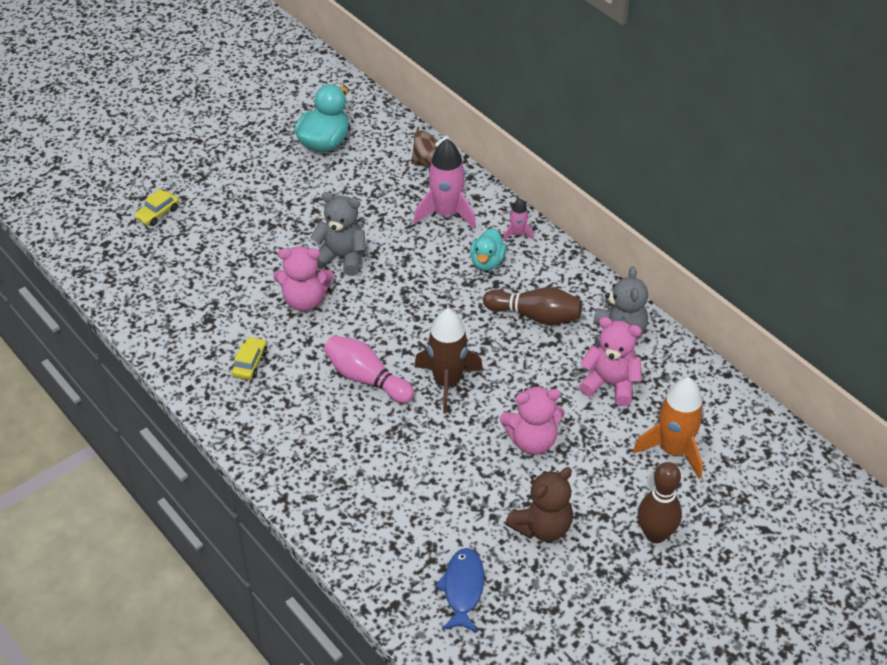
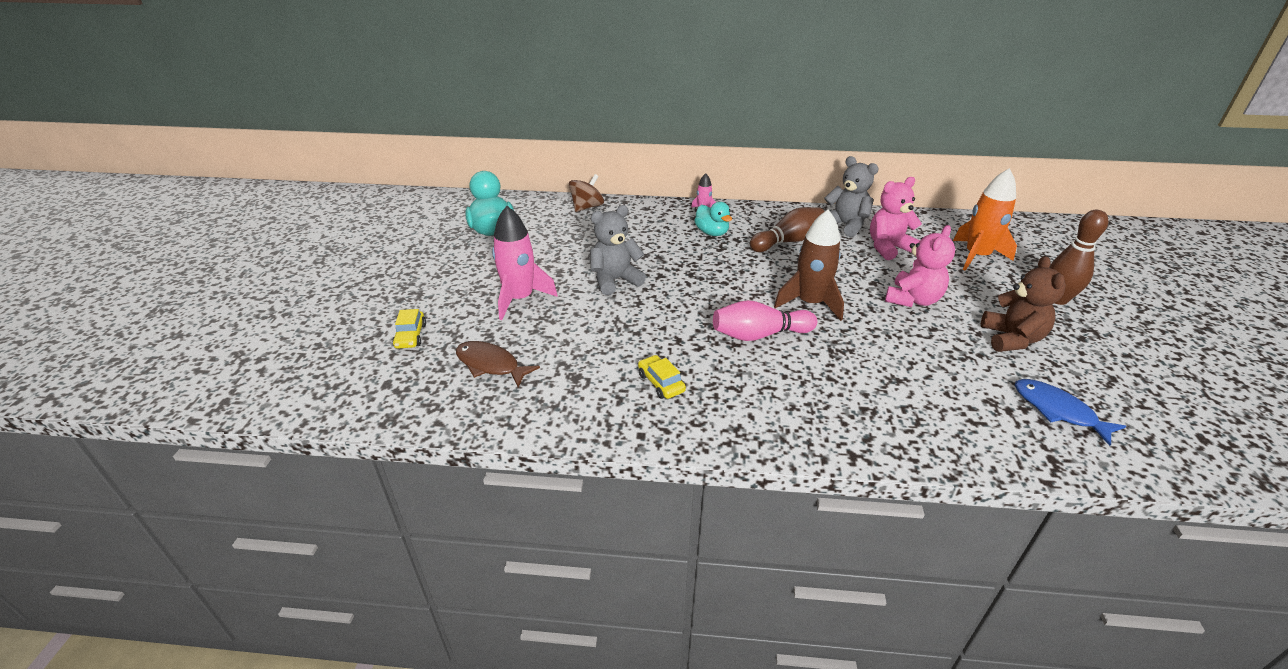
camera: 45 degrees left, 10 degrees down
(174, 272) = (491, 365): none -> brown fish
(304, 300) = (632, 318): pink teddy bear -> none
(446, 213) = (642, 224): pink rocket -> pink rocket (520, 299)

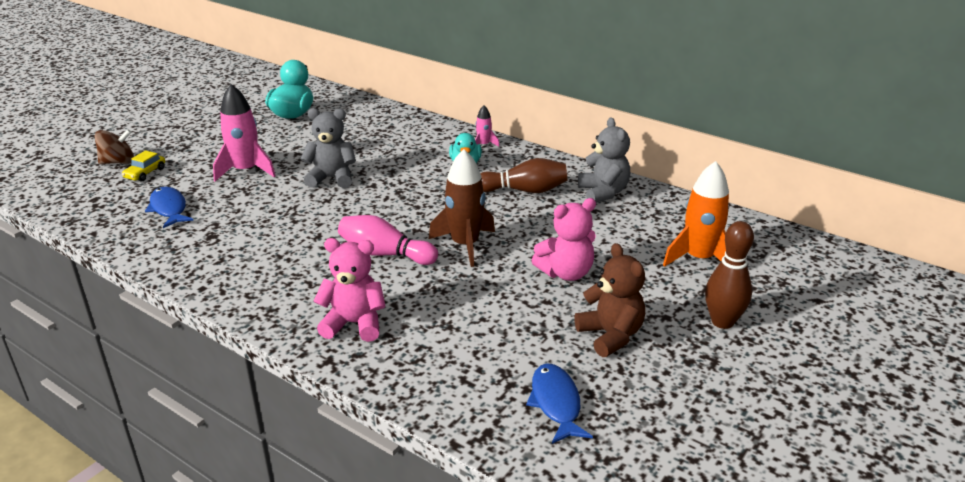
camera: 30 degrees right, 5 degrees down
(491, 365) = (169, 209): brown fish -> blue fish
(587, 207) = (389, 115): brown spinning top -> brown spinning top (118, 162)
(661, 383) = (262, 260): yellow car -> none
(888, 248) = (615, 224): pink teddy bear -> pink teddy bear (354, 324)
(1011, 339) = (610, 335): brown teddy bear -> brown teddy bear turned 60 degrees counterclockwise

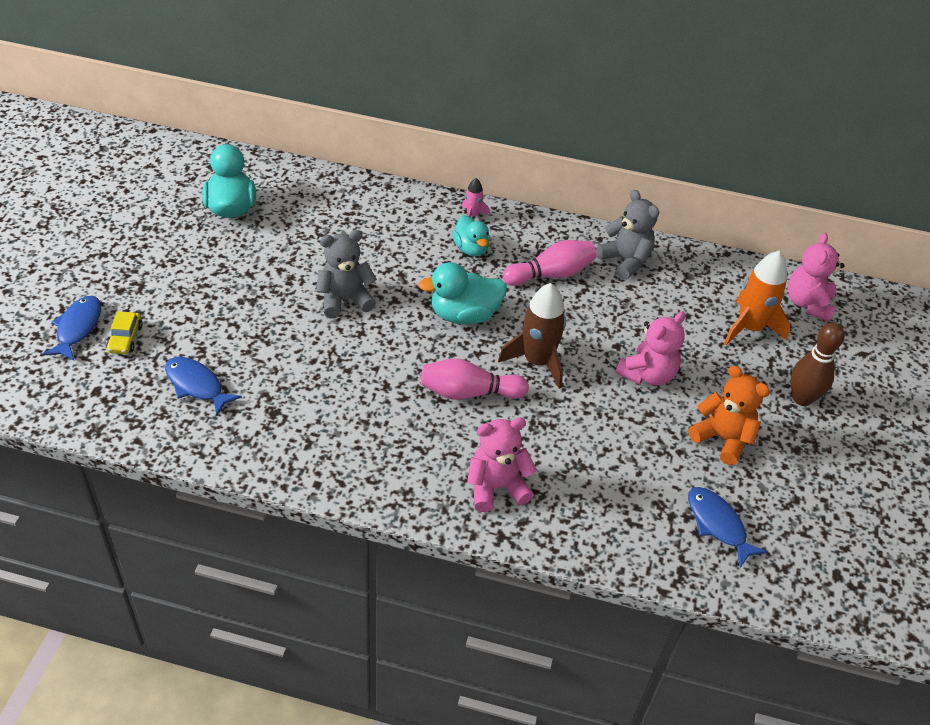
camera: 25 degrees left, 15 degrees up
(118, 162) = (77, 328): brown spinning top -> blue fish
(246, 171) = (241, 309): pink rocket -> none
(424, 203) = (464, 315): none -> turquoise duck
(525, 190) = (551, 274): brown bowling pin -> pink bowling pin
(610, 335) = (722, 439): brown teddy bear -> orange teddy bear
(777, 251) = (808, 303): none -> pink teddy bear

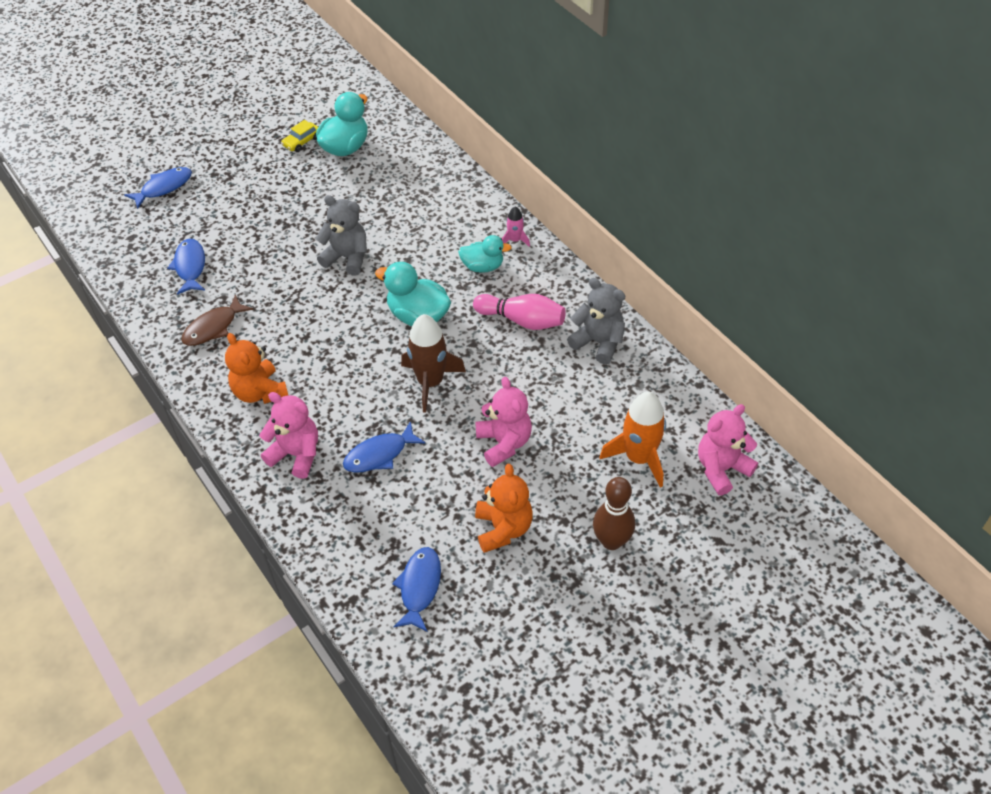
camera: 45 degrees right, 5 degrees up
(125, 338) = (183, 210): yellow car -> yellow car (302, 142)
(287, 426) = (213, 327): none -> brown fish
(400, 456) = (260, 392): none -> orange teddy bear
(468, 392) = (354, 375): pink bowling pin -> none
(471, 249) = (483, 266): turquoise duck -> turquoise duck turned 105 degrees counterclockwise
(565, 443) = (379, 454): none -> blue fish
(625, 261) = (598, 342): grey teddy bear -> grey teddy bear turned 60 degrees counterclockwise
(647, 374) = (504, 443): pink teddy bear -> pink teddy bear turned 105 degrees counterclockwise

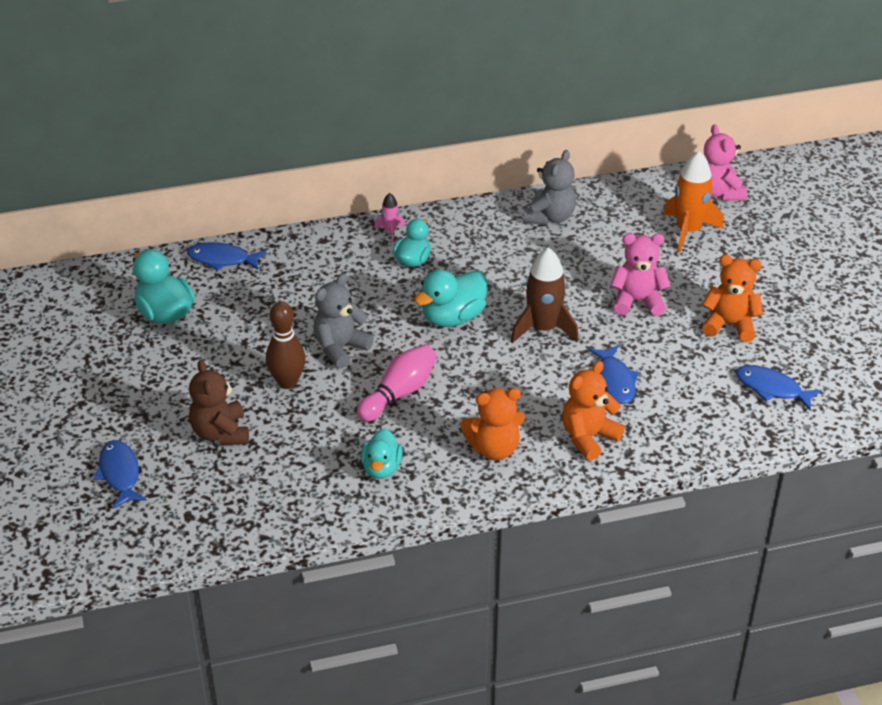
camera: 70 degrees left, 10 degrees down
(190, 267) = (274, 472): blue fish -> blue fish (222, 259)
(213, 327) = (381, 468): brown fish -> turquoise duck
(223, 223) = (221, 433): none -> brown teddy bear
(296, 454) = (588, 437): pink teddy bear -> orange teddy bear
(302, 142) = (128, 344): yellow car -> none
(522, 320) = (498, 254): pink bowling pin -> pink bowling pin (399, 393)
(598, 342) = (550, 217): grey teddy bear -> grey teddy bear turned 150 degrees clockwise
(611, 541) = (766, 269): brown bowling pin -> brown bowling pin (287, 382)

